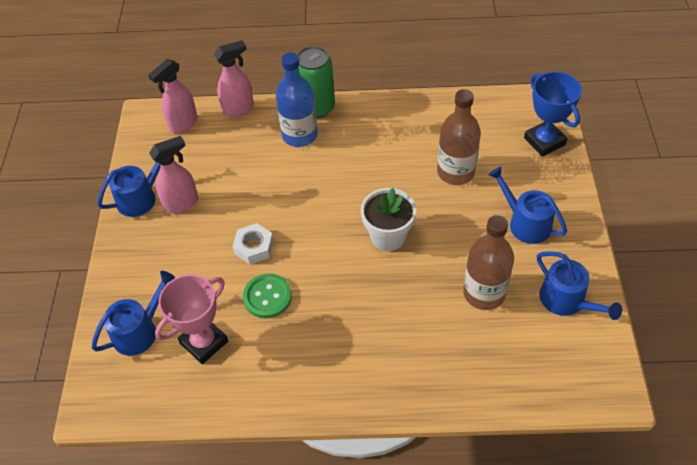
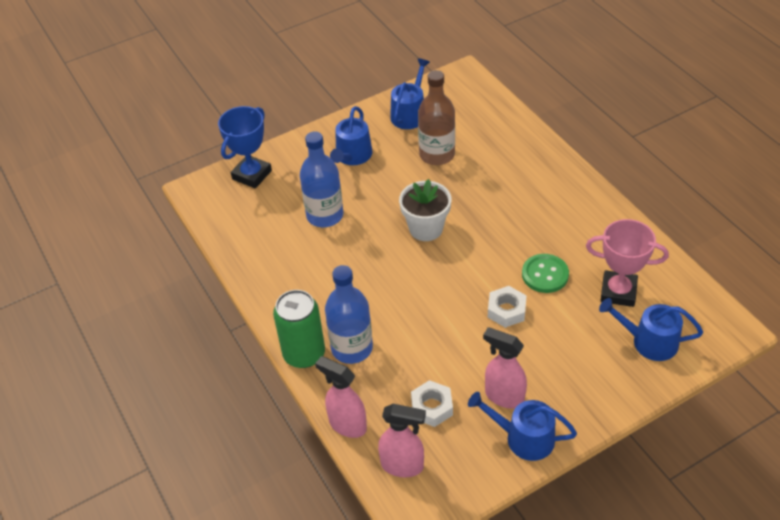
camera: 120 degrees left, 5 degrees down
(211, 158) = (432, 407): none -> white nut
(455, 172) = (325, 215): brown bottle -> blue bottle

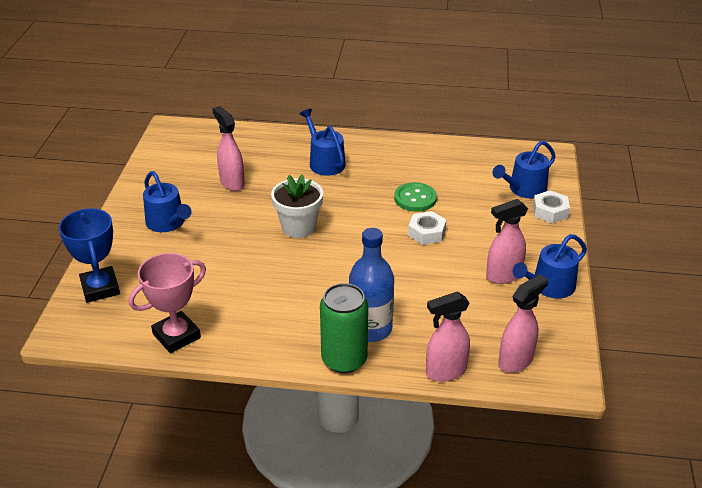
camera: 55 degrees left, 10 degrees down
(325, 215) = (210, 271): blue bottle -> none
(410, 113) = (169, 172): blue watering can -> blue watering can (325, 162)
(432, 407) = (476, 316): white nut -> white nut (550, 211)
(437, 155) = (232, 183): brown bottle -> pink spray bottle
(618, 292) = (468, 178): pink trophy -> pink trophy (176, 336)

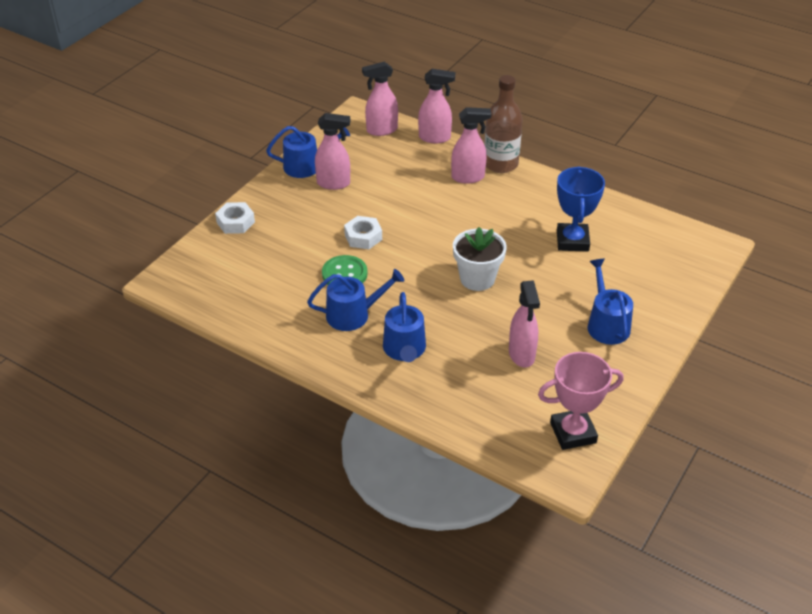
camera: 155 degrees left, 5 degrees up
(100, 288) = (683, 274): blue trophy -> blue trophy (572, 241)
(176, 336) = (623, 215): pink trophy -> pink trophy (573, 433)
(344, 359) = (500, 164): green can -> brown bottle
(370, 329) = (468, 177): blue bottle -> pink spray bottle
(524, 189) = (233, 251): blue watering can -> blue watering can (353, 315)

